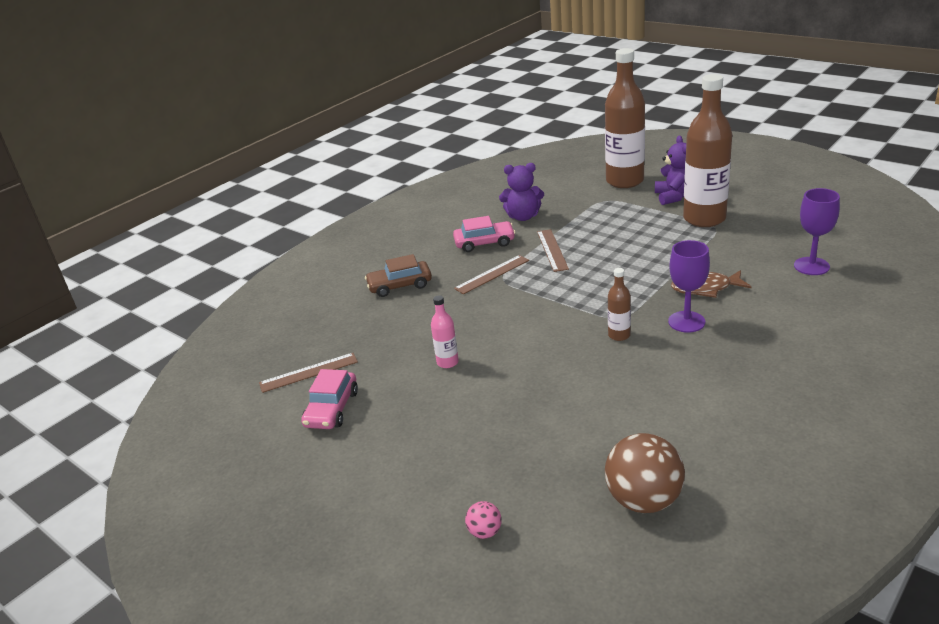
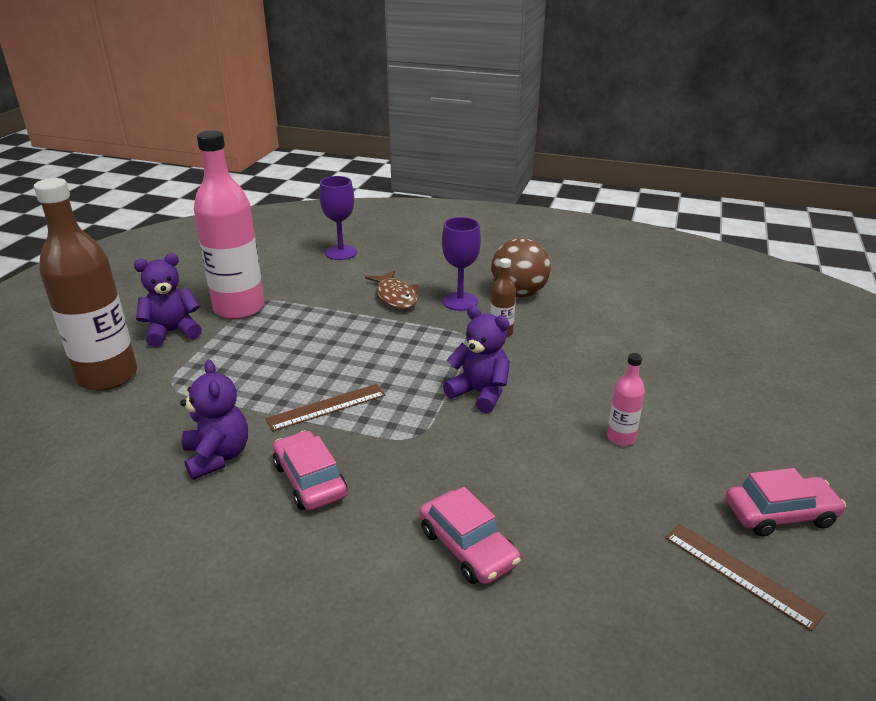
camera: 115 degrees left, 0 degrees up
(400, 285) = (468, 547): brown car -> pink car
(485, 532) = (810, 358): pink ball -> none
(492, 274) = (405, 449): brown ruler -> none
(535, 310) = (480, 393): none -> purple teddy bear
(644, 500) = (702, 298): brown ball -> brown ball (518, 293)
(704, 219) = (239, 308): brown bottle -> pink bottle

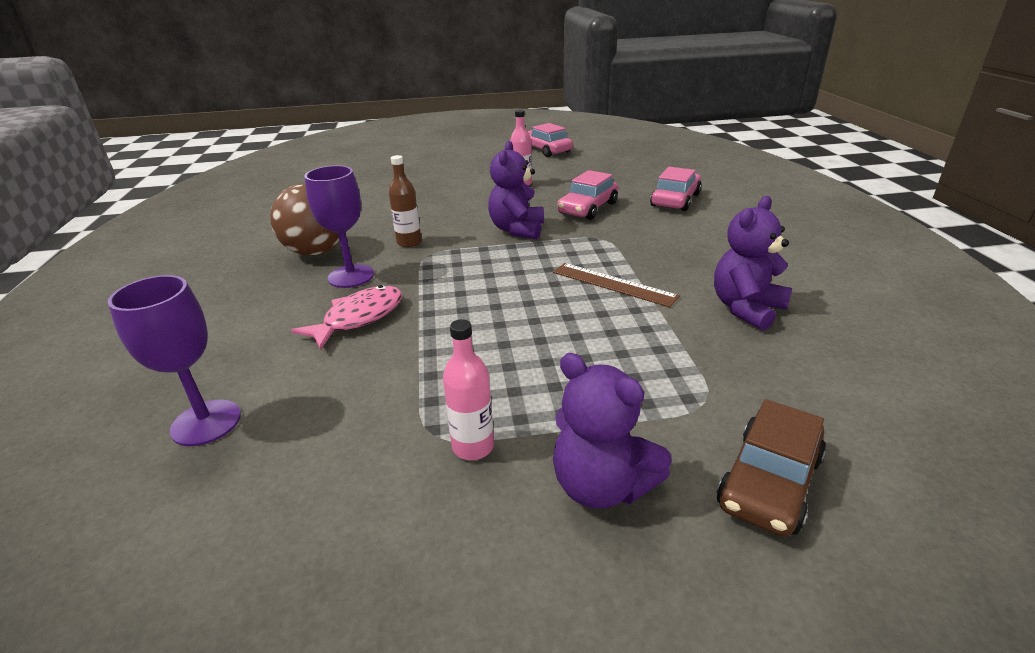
camera: 115 degrees left, 0 degrees up
(107, 376) = (769, 482): brown bottle -> brown car
(239, 308) = (473, 447): pink bottle -> pink bottle, size x0.44
(310, 480) = (703, 259): pink car -> pink car (588, 208)
(395, 297) = (359, 318): brown fish -> pink fish
(740, 574) = (599, 152): brown ruler -> none

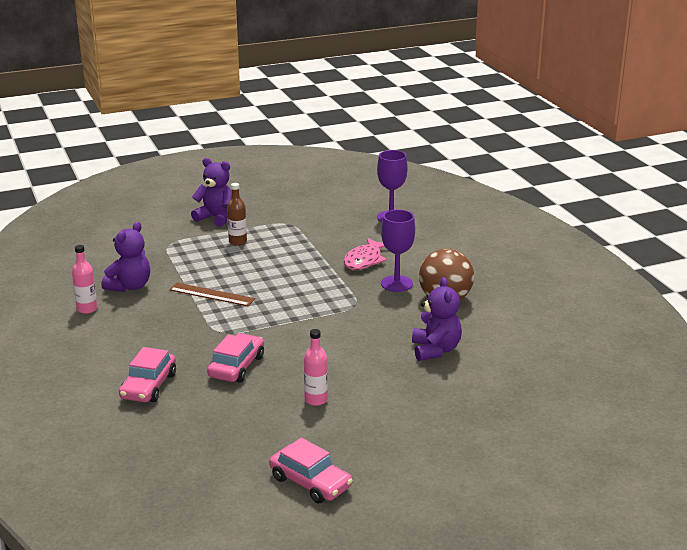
camera: 165 degrees right, 5 degrees down
(409, 242) = (379, 314): brown bottle -> brown bottle (237, 242)
(473, 447) = (269, 222): pink bottle -> pink bottle (87, 309)
(517, 230) = (295, 334): purple teddy bear -> purple teddy bear (435, 350)
(769, 482) = (152, 224): brown car -> none

